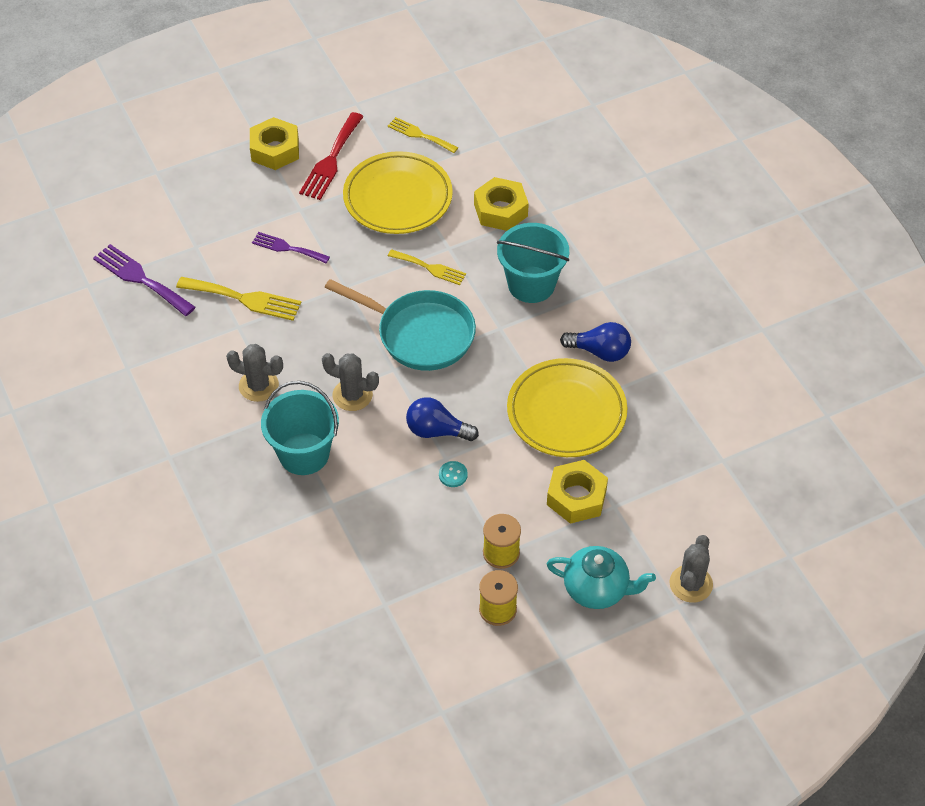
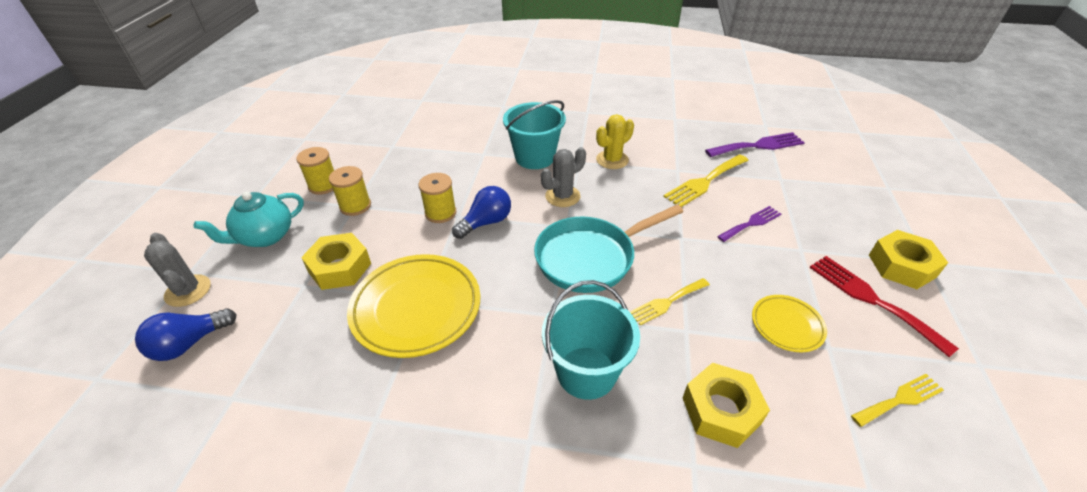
camera: 125 degrees right, 10 degrees down
(258, 386) = (612, 160): grey cactus -> yellow cactus
(398, 198) = (787, 325): yellow plate -> yellow plate, size x0.53
(453, 475) = (440, 213): turquoise button -> yellow spool
(600, 351) = (451, 378): blue light bulb -> blue light bulb (189, 343)

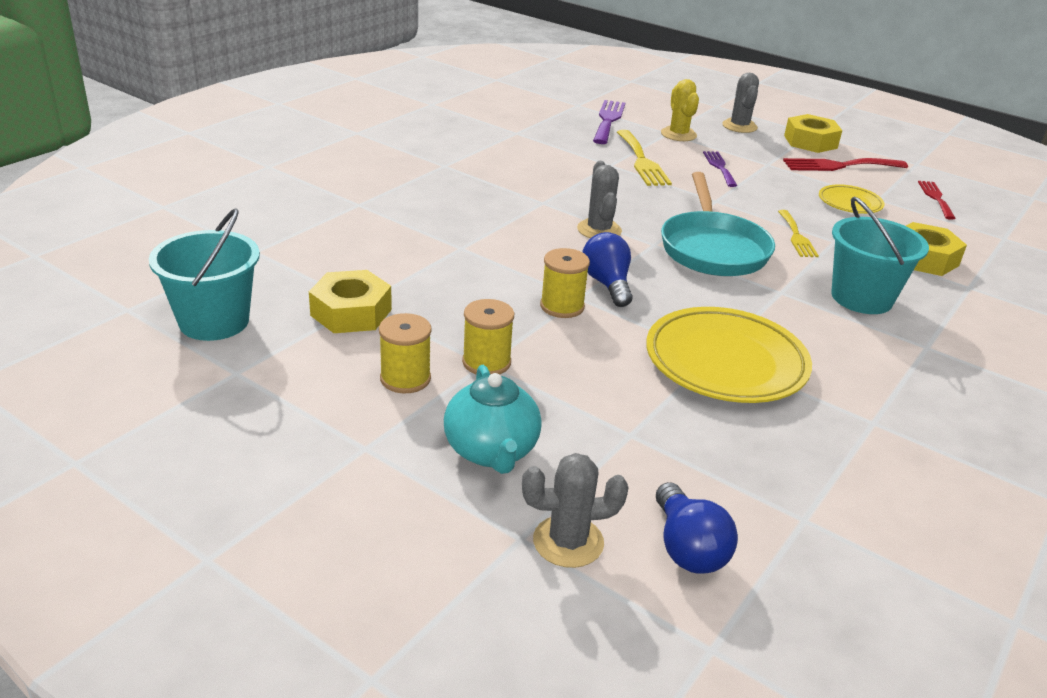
camera: 65 degrees left, 10 degrees down
(340, 267) = (614, 399): yellow nut -> yellow nut (351, 312)
(535, 157) = (506, 221): turquoise bucket -> turquoise bucket (214, 321)
(612, 160) = (559, 185): yellow cactus -> yellow cactus (678, 134)
(862, 212) = (739, 126): none -> grey cactus
(900, 399) = (936, 198): yellow fork -> red fork

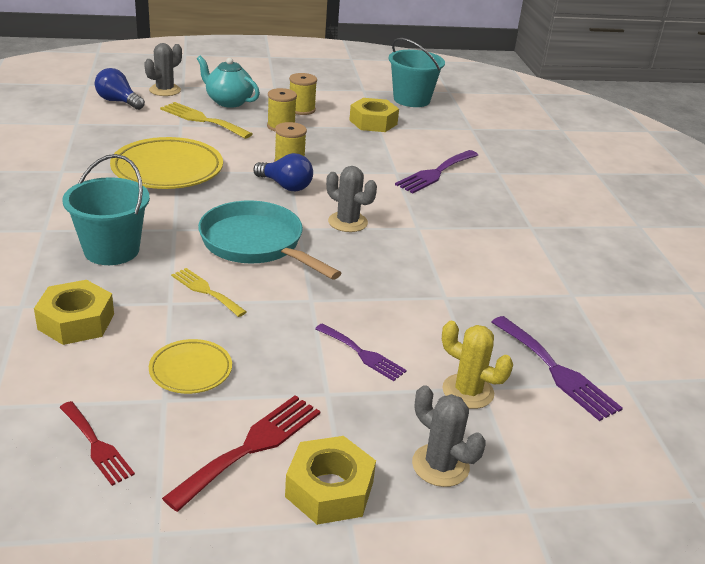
camera: 135 degrees right, 0 degrees up
(422, 229) = (435, 173): none -> purple fork
(642, 161) = (431, 318): yellow fork -> yellow fork (202, 120)

